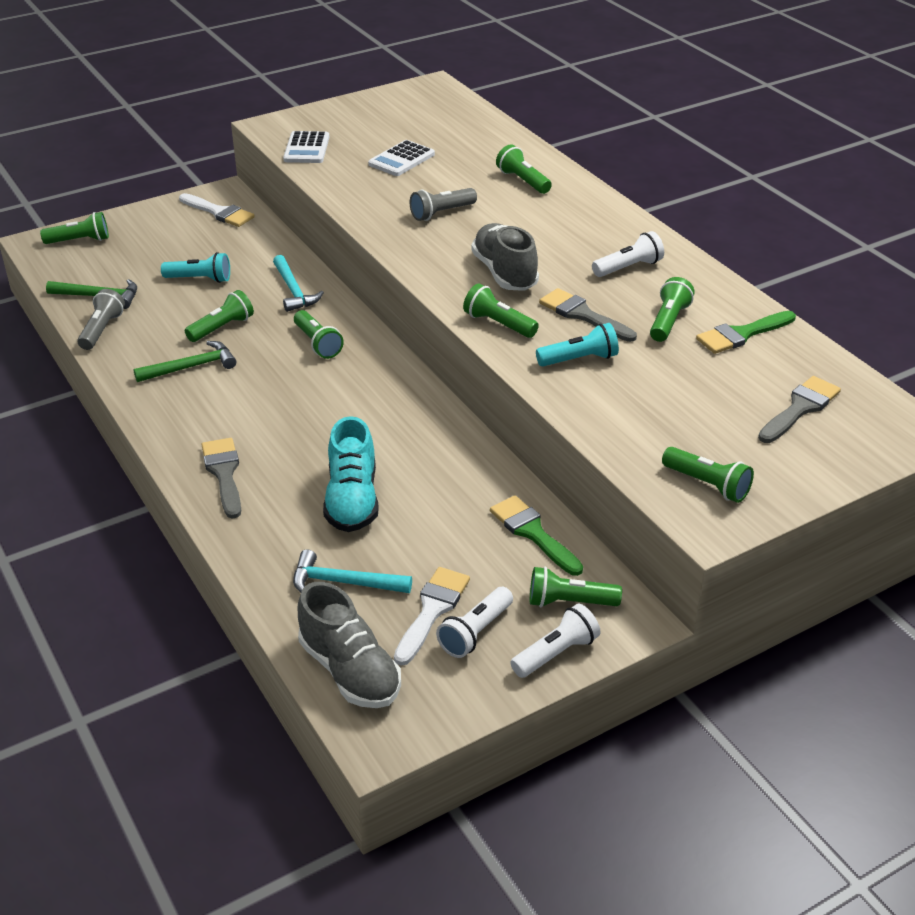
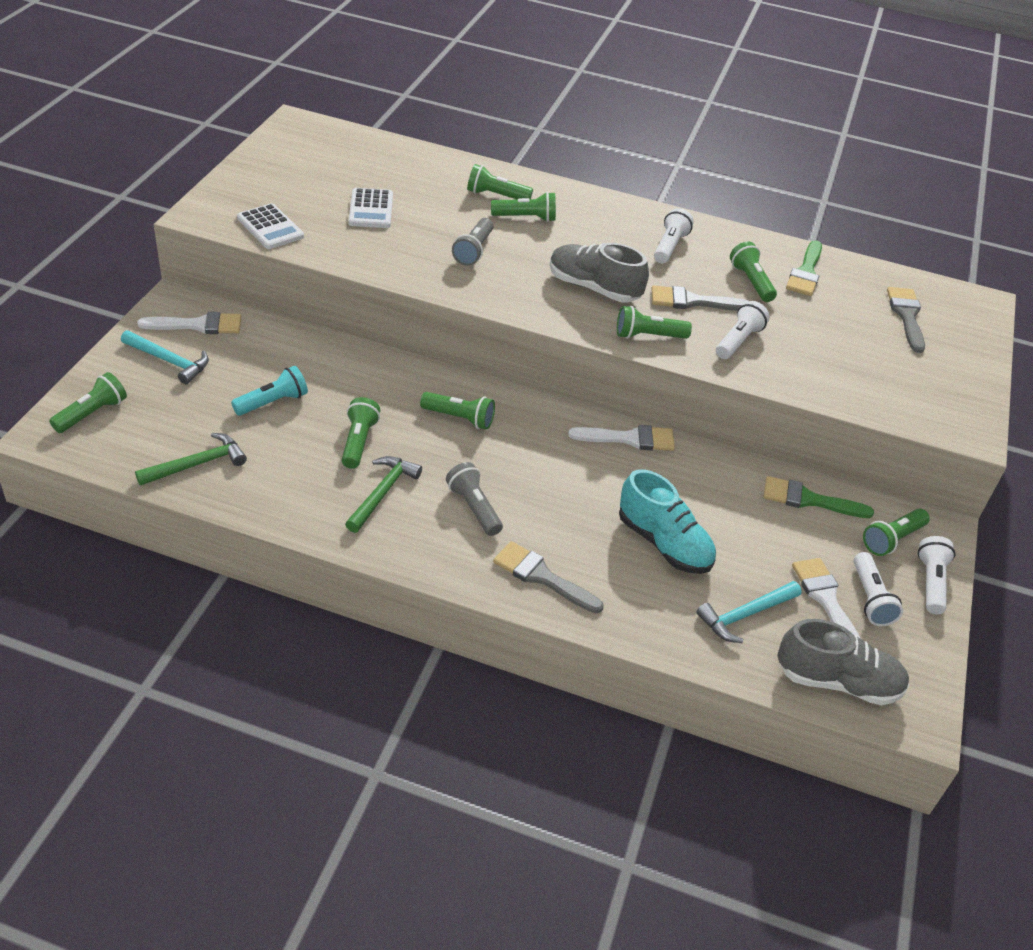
camera: 45 degrees left, 5 degrees up
(102, 330) = (248, 497): grey flashlight -> grey flashlight (474, 508)
(293, 291) = (373, 376): turquoise hammer -> turquoise hammer (169, 361)
(435, 416) = (629, 439): none -> white brush
(579, 359) = (738, 341): turquoise flashlight -> white flashlight
(707, 484) = (932, 402): green flashlight -> green flashlight (526, 218)

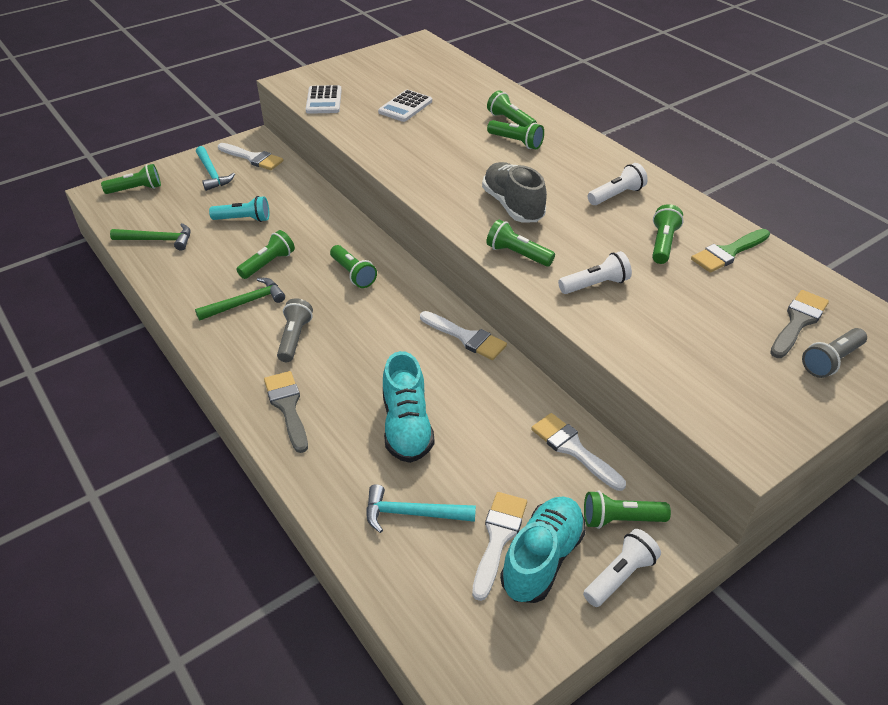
camera: 40 degrees right, 0 degrees up
(474, 250) = (448, 153): grey flashlight -> grey flashlight (831, 361)
(692, 301) = (588, 241): grey brush -> none
(808, 499) = (573, 449): green brush -> white brush
(837, 681) = (433, 611): grey shoe -> none
(870, 598) = (542, 558): white flashlight -> turquoise shoe

